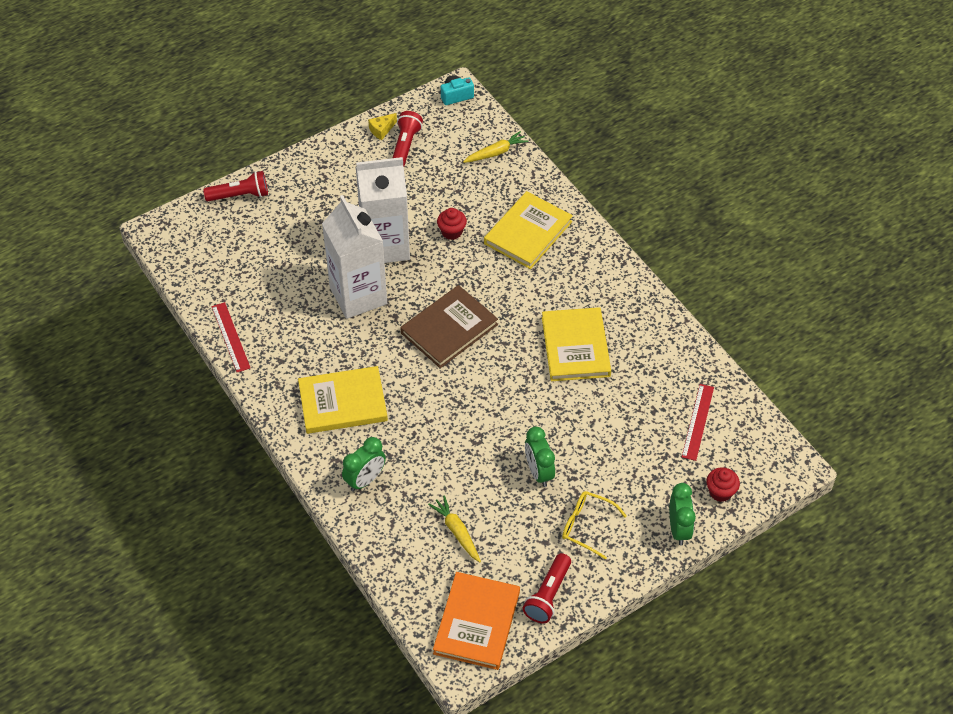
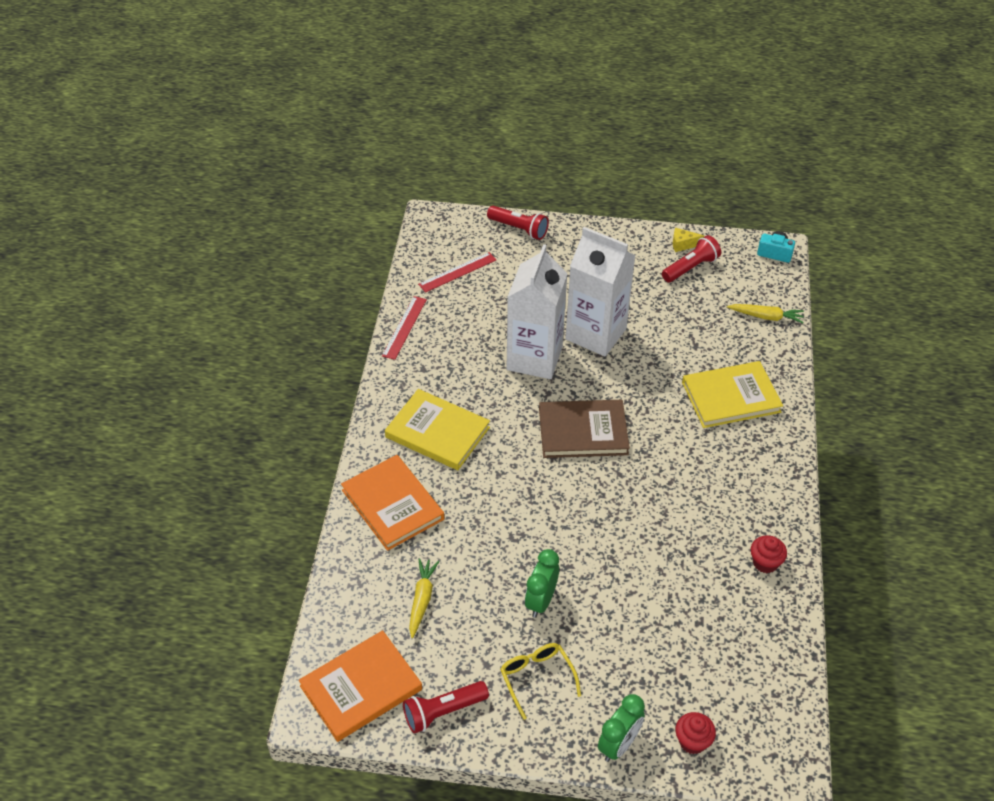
camera: 40 degrees right, 5 degrees down
(365, 480) = (392, 505): green clock -> orange book
(452, 232) = (663, 356): red cupcake -> red cupcake (765, 563)
(575, 347) = (680, 518): yellow book -> none
(698, 422) = (732, 662): red ruler -> red ruler (457, 272)

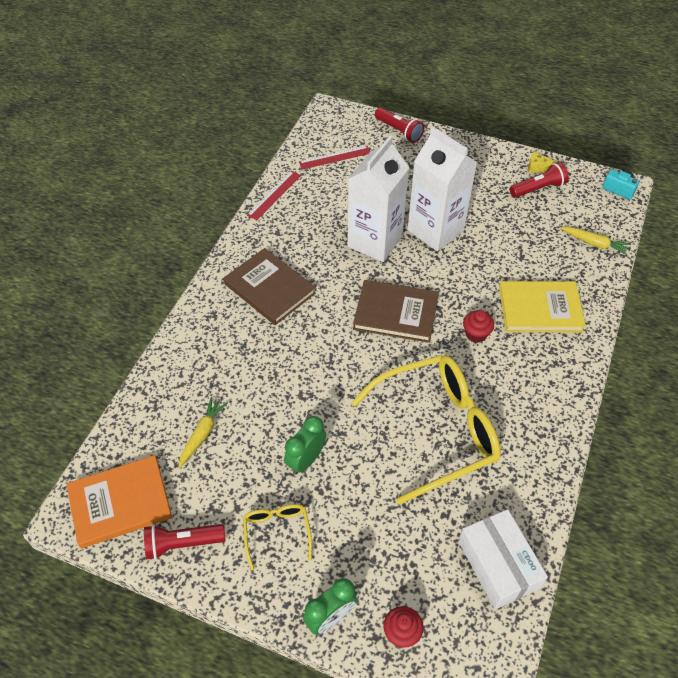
camera: 15 degrees right, 5 degrees up
(392, 505) = (208, 344): orange book -> none
(437, 432) = (270, 288): yellow book -> brown book
(665, 541) = (437, 430): none -> yellow glasses
(765, 563) = (526, 471): red cupcake -> red cupcake (476, 334)
(765, 657) = (498, 564): none -> white box

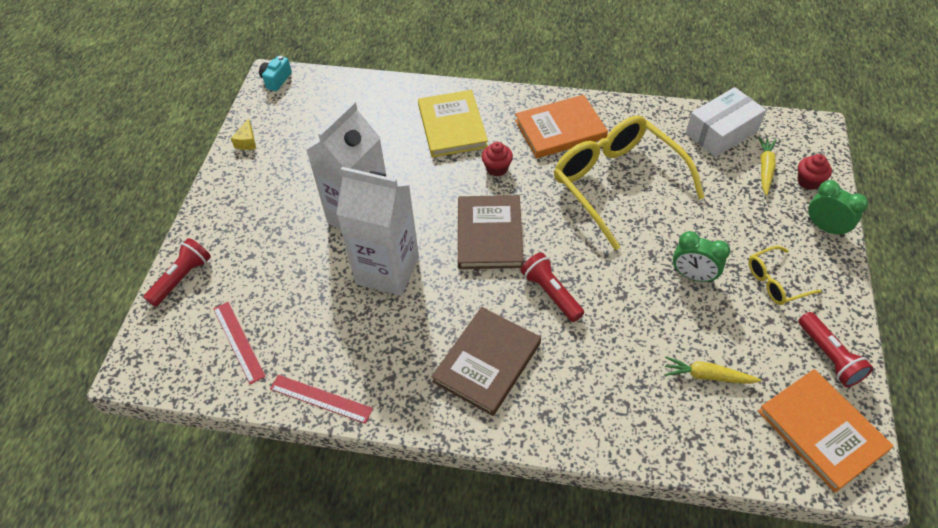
camera: 100 degrees left, 0 degrees up
(524, 399) = (560, 129): none -> orange book
(538, 188) = (281, 139): red flashlight -> red flashlight (550, 293)
(594, 243) = (357, 94): yellow carrot -> yellow carrot (765, 169)

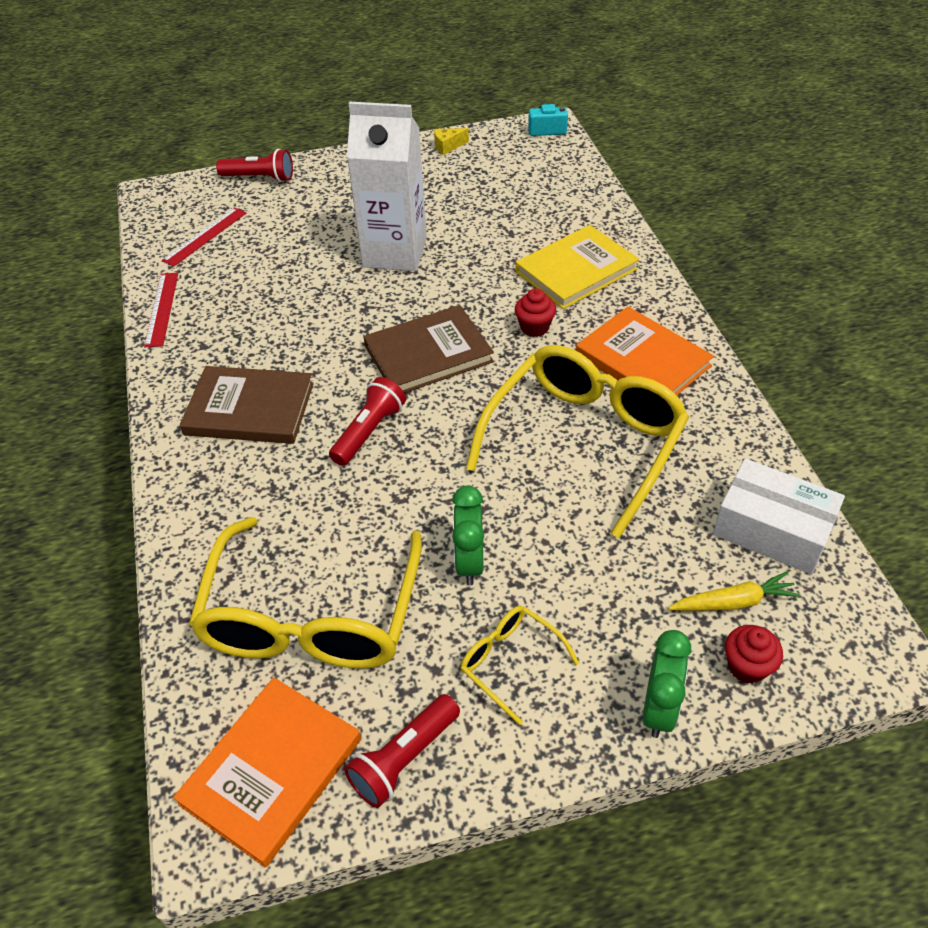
camera: 65 degrees right, 5 degrees down
(387, 270) = (335, 296): white carton -> none
(707, 376) = (311, 617): yellow carrot -> yellow glasses

